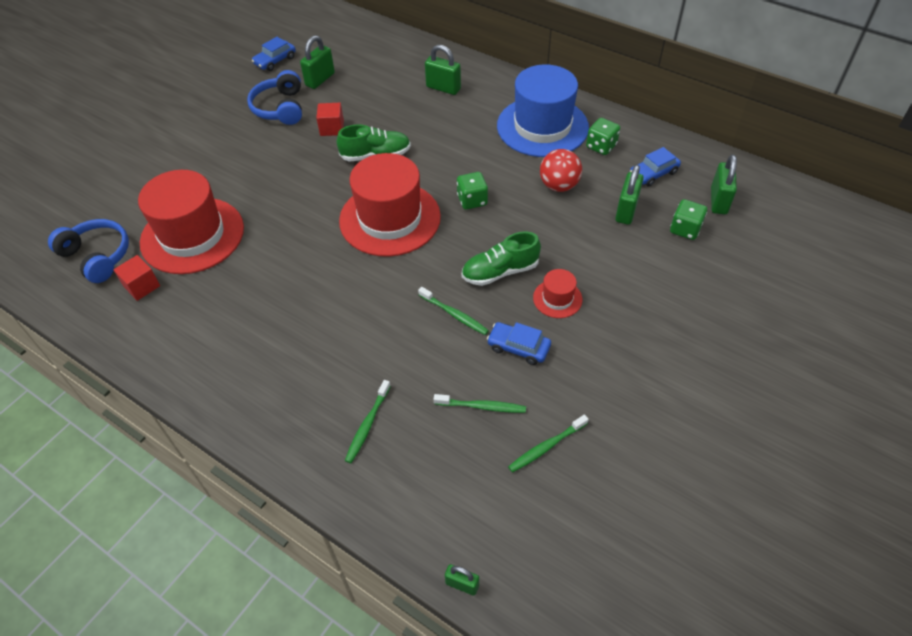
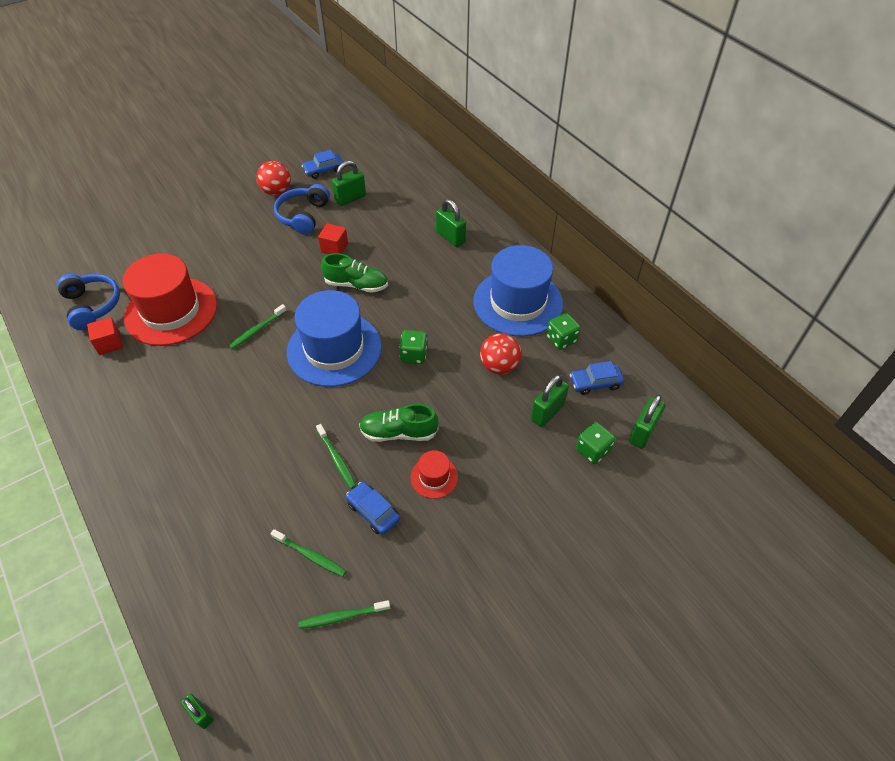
camera: 20 degrees right, 0 degrees up
(237, 93) = (276, 191): none -> red ball
(367, 425) = (209, 534): green toothbrush -> green toothbrush (257, 330)
(390, 219) = (334, 349): red hat -> blue hat

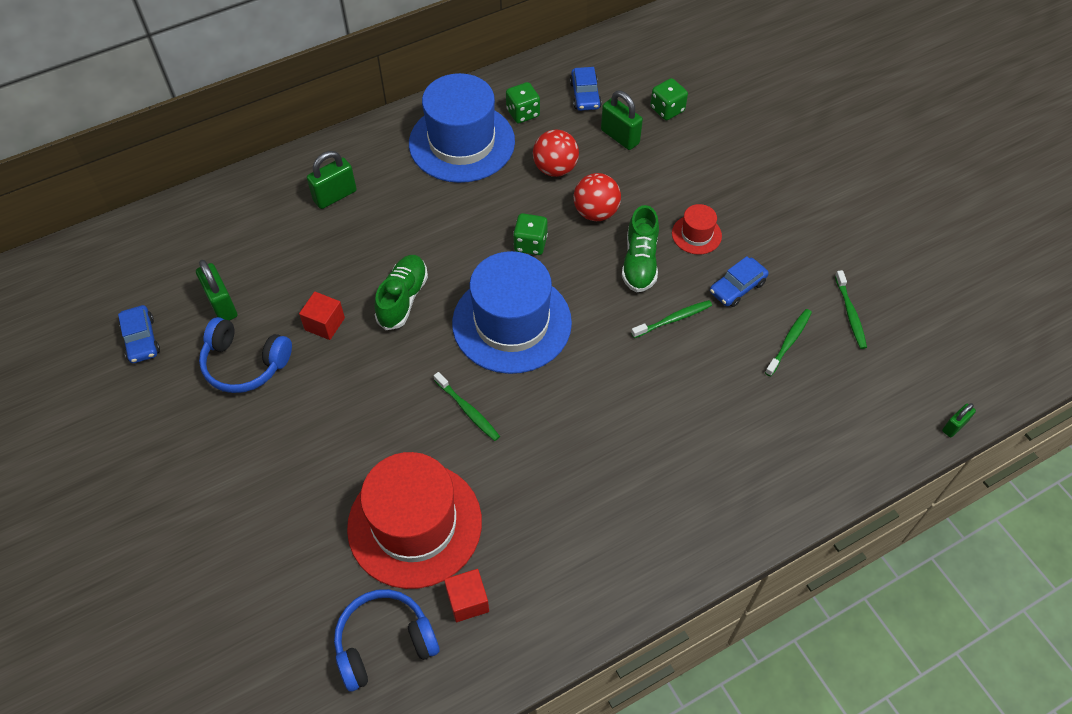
camera: 85 degrees left, 5 degrees up
(276, 191) = (175, 402): red ball -> red ball (596, 212)
(643, 432) = (648, 71): green padlock -> none

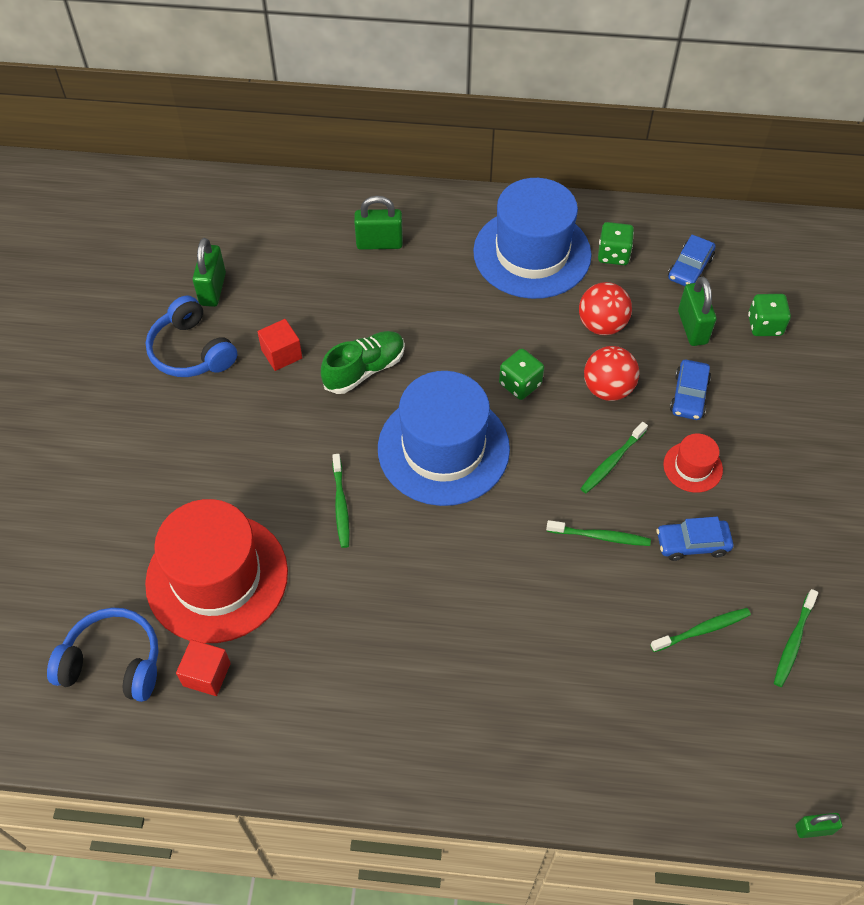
camera: 35 degrees right, 0 degrees up
(141, 339) = (129, 283): blue car -> blue car (689, 395)
(640, 262) = (612, 461): green shoe -> green toothbrush

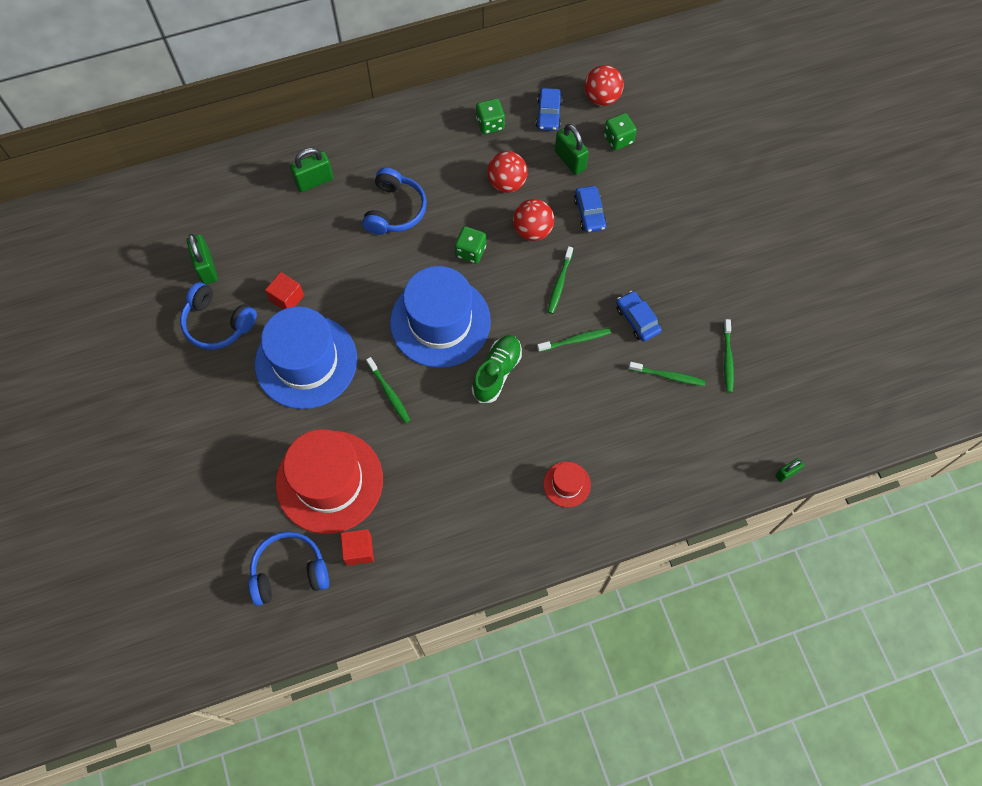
camera: 25 degrees left, 10 degrees up
(364, 370) = (354, 286): green shoe -> green shoe (497, 373)
(454, 306) = (395, 210): none -> blue headphones
(532, 253) = (431, 145): blue hat -> blue hat (306, 361)
(692, 467) = (614, 265): red hat -> red hat (567, 484)
(692, 544) = (637, 319): blue car -> blue car turned 90 degrees clockwise
(702, 630) = (668, 376): green toothbrush -> green toothbrush turned 60 degrees clockwise
(765, 273) = (601, 98): none -> red ball

